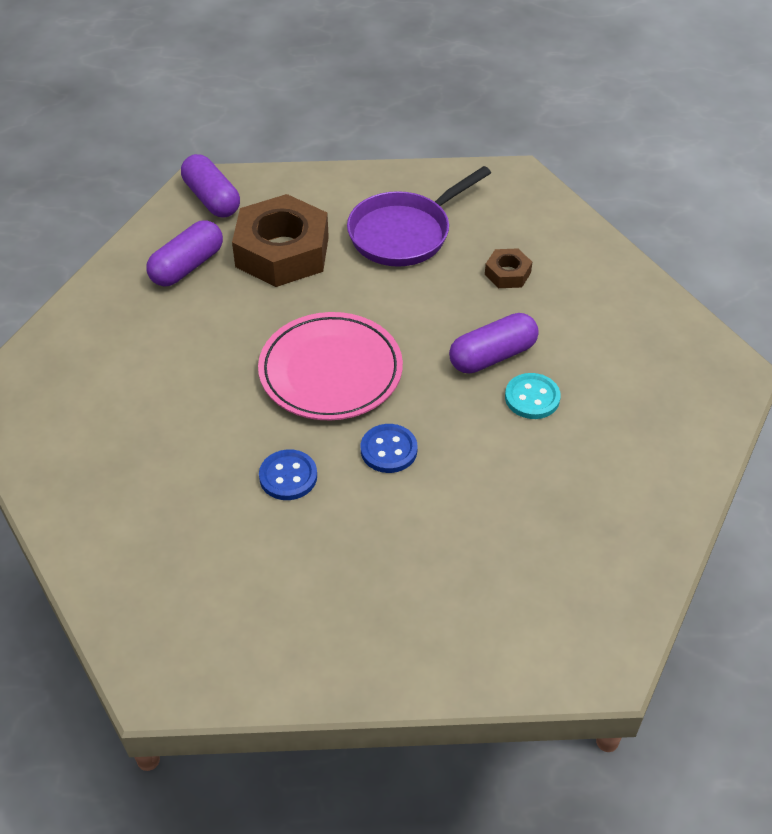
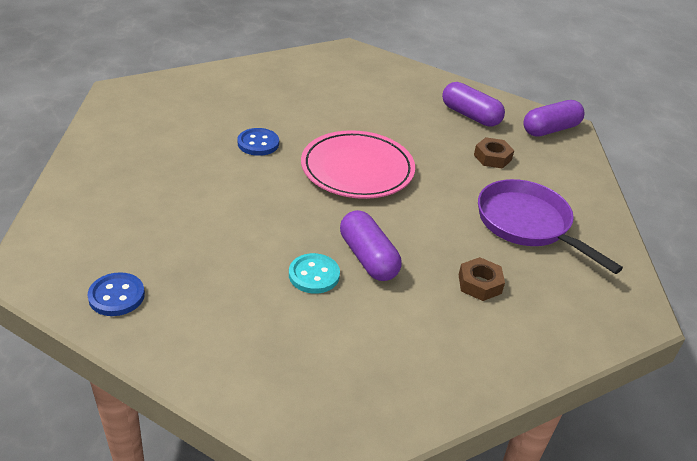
camera: 90 degrees right, 10 degrees down
(282, 252) = (492, 157): brown nut -> brown nut, size x0.45
(388, 450) = (272, 189): blue button -> blue button (116, 296)

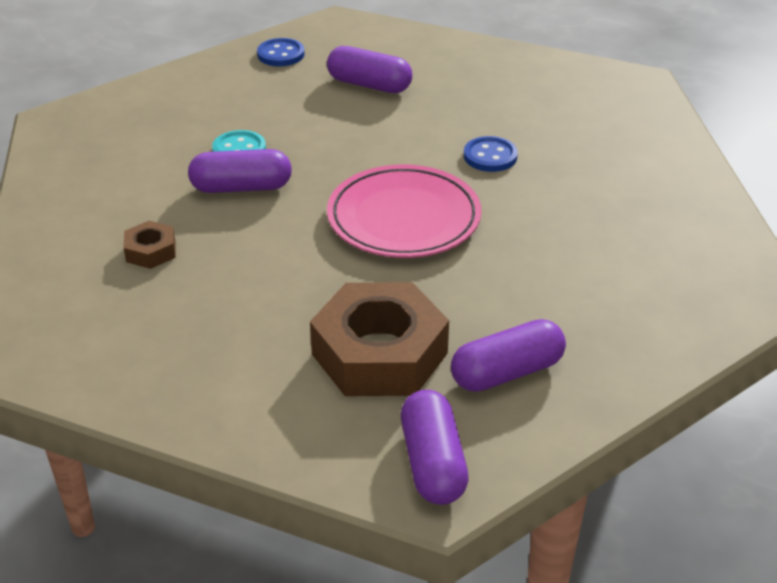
camera: 115 degrees right, 0 degrees up
(166, 221) = (369, 85): none -> purple capsule
(492, 157) = (379, 353): brown nut -> brown nut, size x2.20
(527, 224) = (218, 329): purple pan -> none

